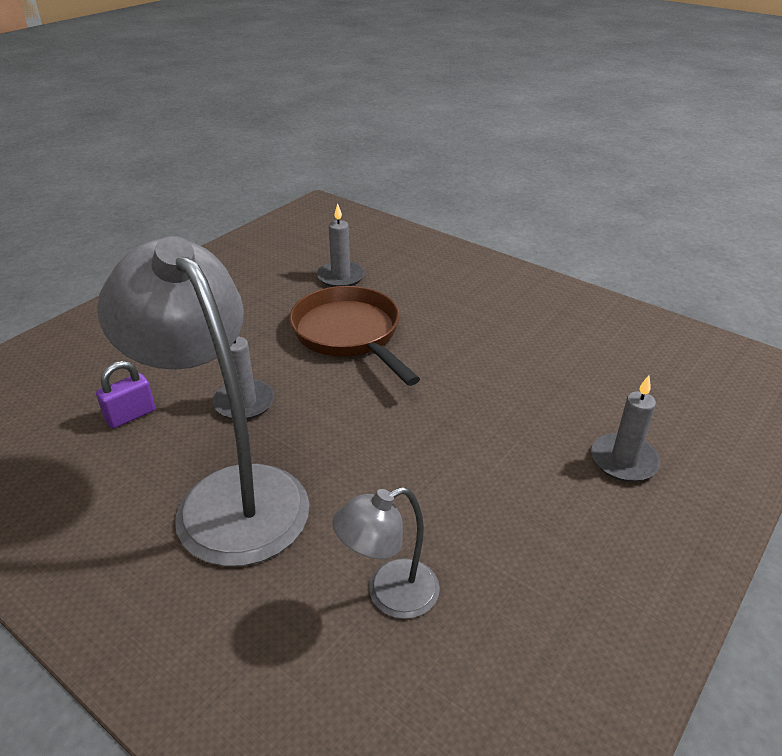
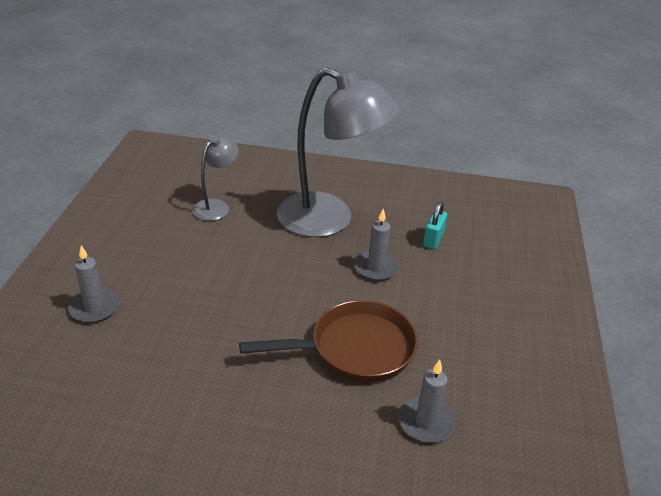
camera: 150 degrees right, 0 degrees up
(130, 415) = (433, 240): purple padlock -> turquoise padlock
(349, 334) = (355, 349): brown pan -> brown pan turned 45 degrees counterclockwise

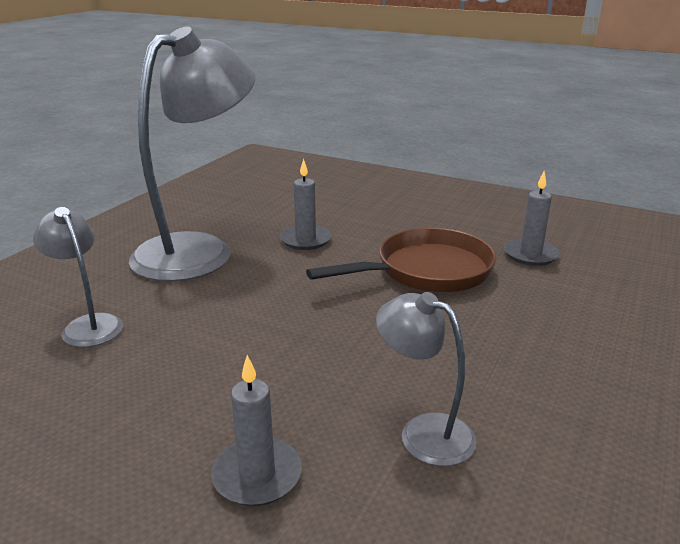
camera: 70 degrees left, 10 degrees down
(139, 371) = (423, 432): none -> grey lamp
(355, 349) = (427, 271): brown pan -> brown pan turned 60 degrees clockwise
(433, 240) = (280, 206): turquoise padlock -> none

